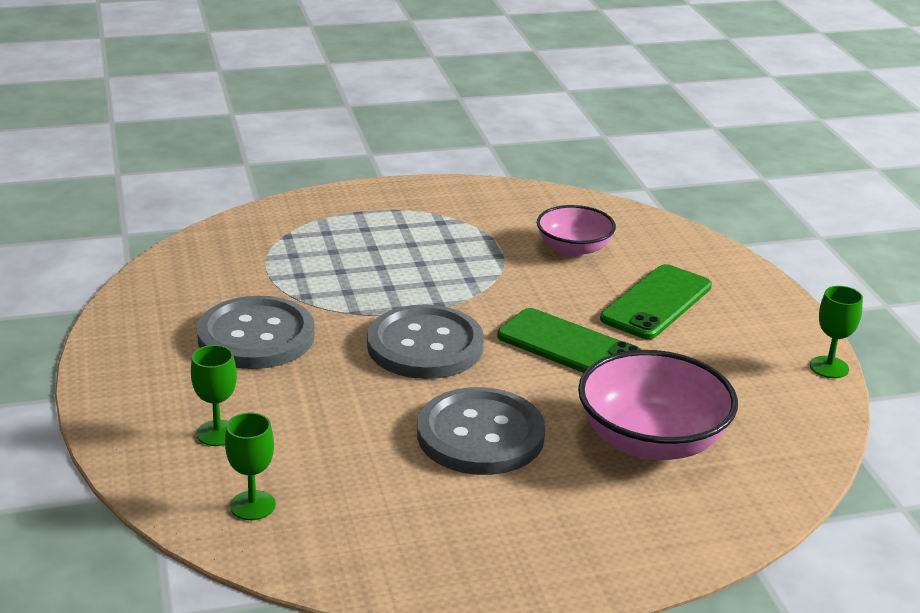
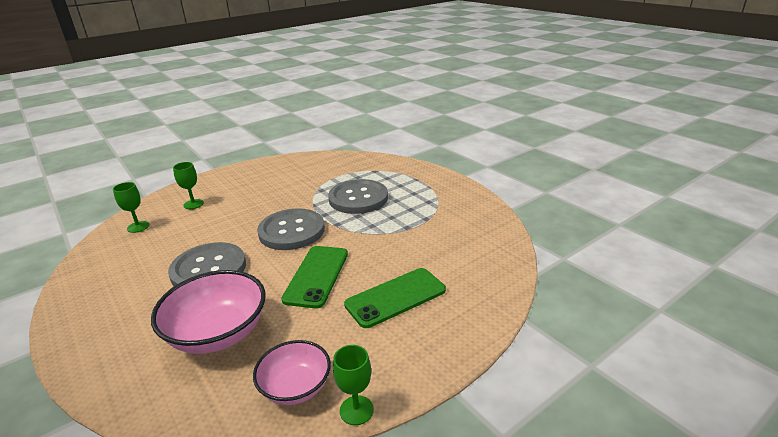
camera: 70 degrees right, 0 degrees up
(256, 336) = (277, 190): grey button -> grey button (358, 198)
(574, 249) = (439, 249): pink bowl -> pink bowl (295, 387)
(656, 303) = (395, 297): green phone -> green phone turned 45 degrees counterclockwise

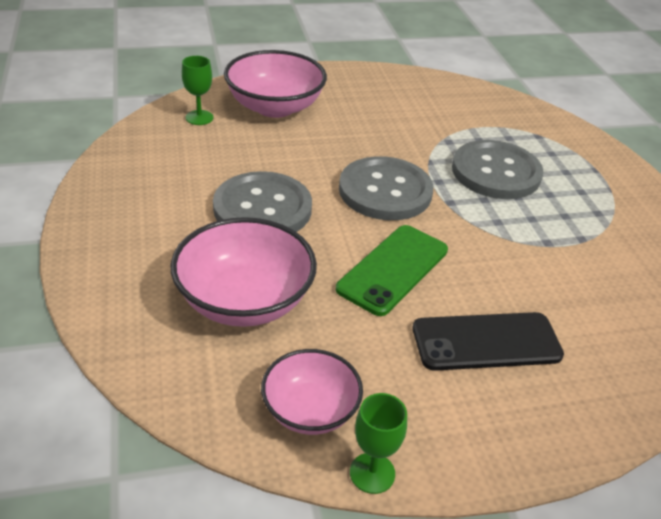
camera: 20 degrees right, 10 degrees up
(193, 204) = (275, 107): green goblet -> pink bowl
(395, 297) = (486, 342): green phone -> black phone

